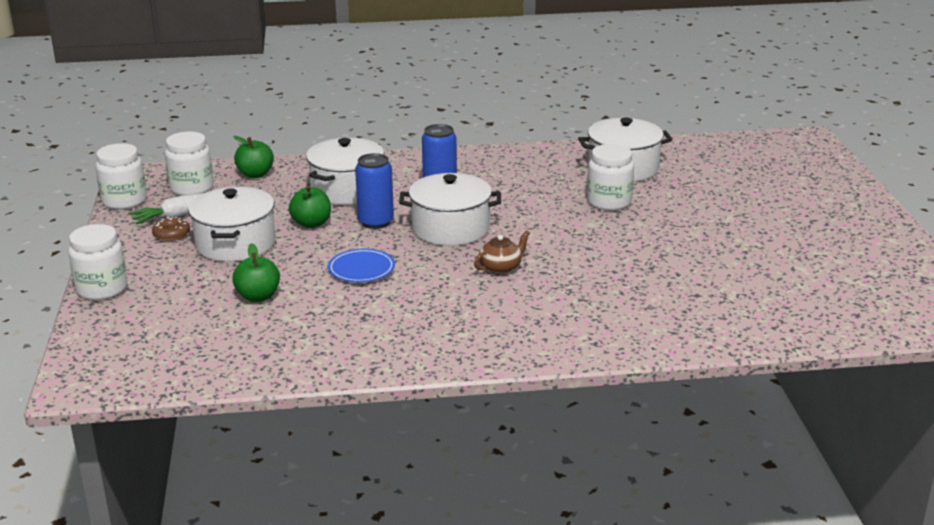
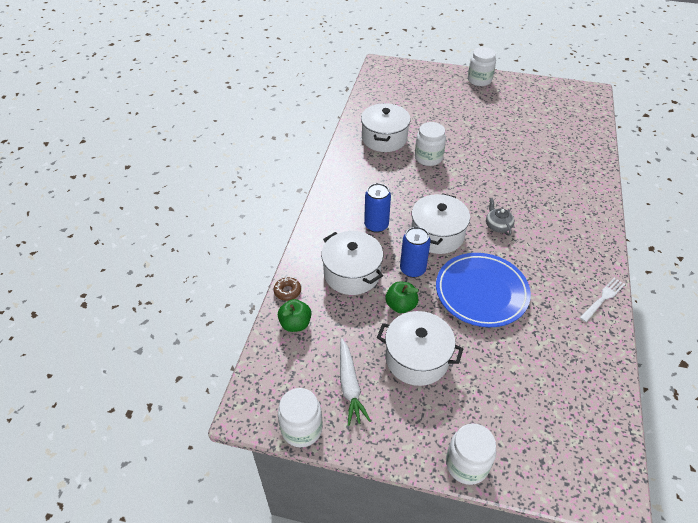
camera: 70 degrees left, 20 degrees up
(171, 234) = (383, 400): brown donut -> brown donut (287, 291)
(191, 188) = (299, 373): white jar -> white jar (479, 80)
(258, 296) = (505, 358): green apple -> none
(361, 269) = (481, 293): blue plate -> blue plate, size x1.96
(403, 360) = (603, 298): none -> white fork
(501, 267) = (497, 226): brown teapot -> grey teapot

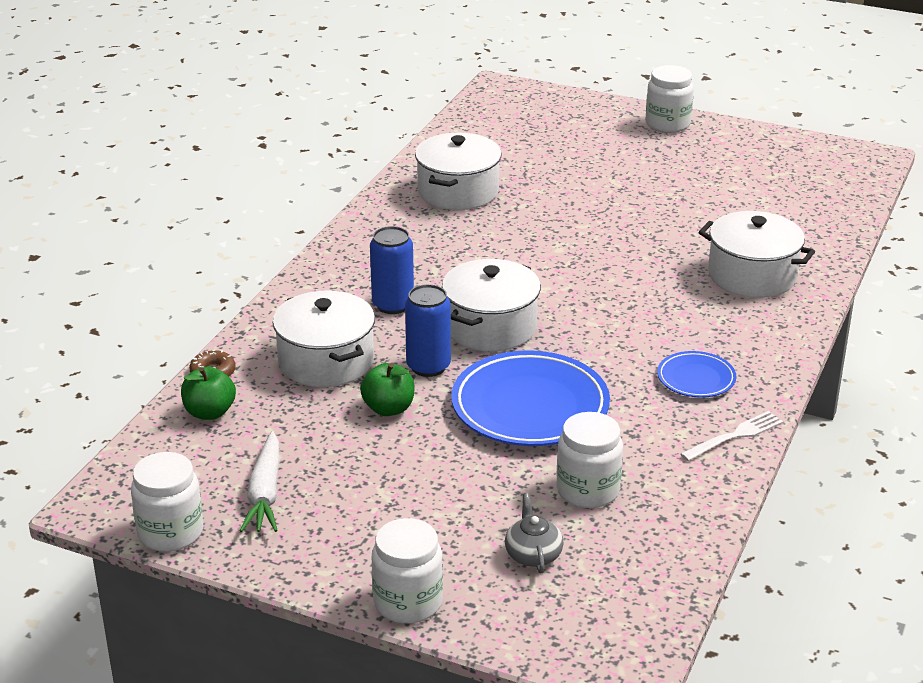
camera: 10 degrees right, 15 degrees down
(417, 358) = (386, 474): white pot -> white pot (752, 275)
(428, 158) = (523, 225): white jar -> white jar (588, 490)
(497, 226) = (600, 325): grey teapot -> grey teapot (533, 554)
(565, 258) = (696, 379): none -> blue plate

